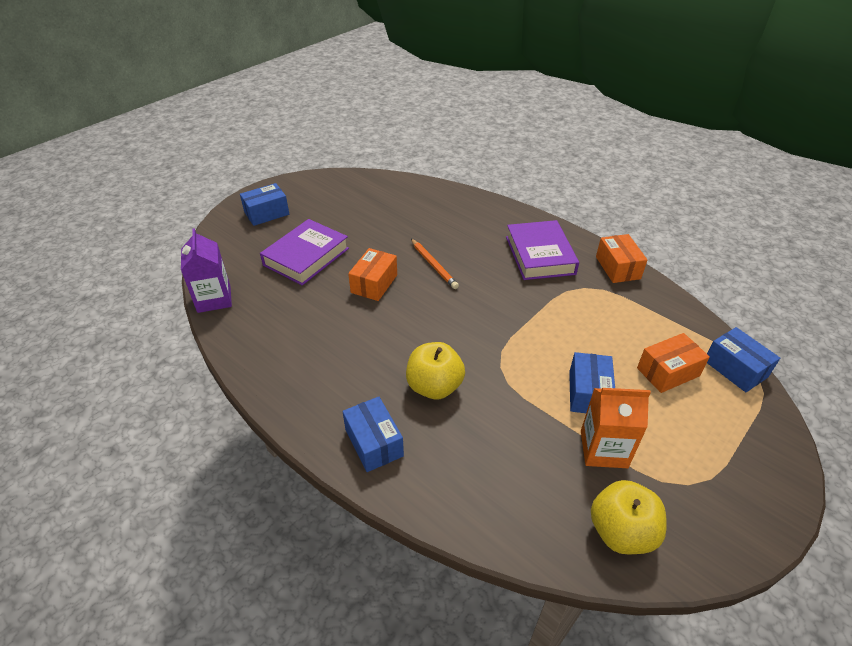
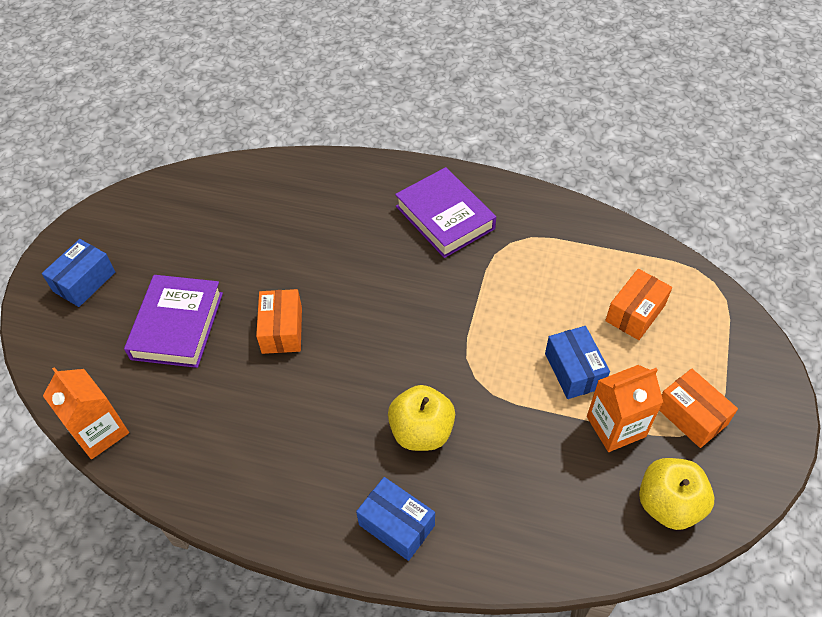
camera: 25 degrees left, 10 degrees up
(214, 299) = (99, 431): purple carton -> orange carton
(433, 265) = (336, 277): orange pencil -> none
(618, 268) = (532, 202): orange box -> orange box (691, 416)
(735, 368) = (692, 282): blue box -> none

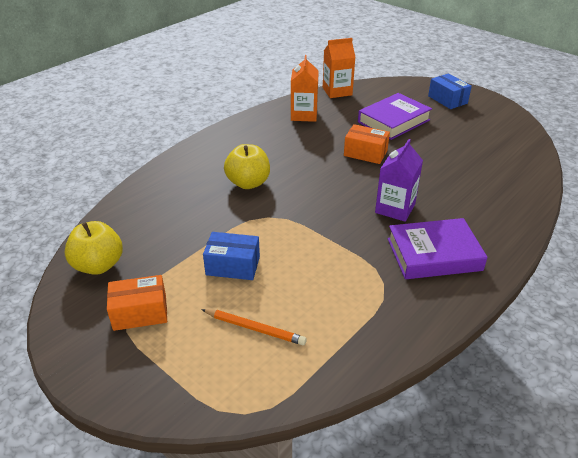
camera: 115 degrees right, 15 degrees down
(177, 325) = (393, 121): purple book -> purple book turned 75 degrees counterclockwise
(387, 266) = (395, 208): none -> purple carton
(396, 525) = (201, 158): blue box -> none
(616, 426) = (172, 267): orange carton -> orange carton (304, 115)
(635, 313) = (255, 329): orange box -> orange pencil

